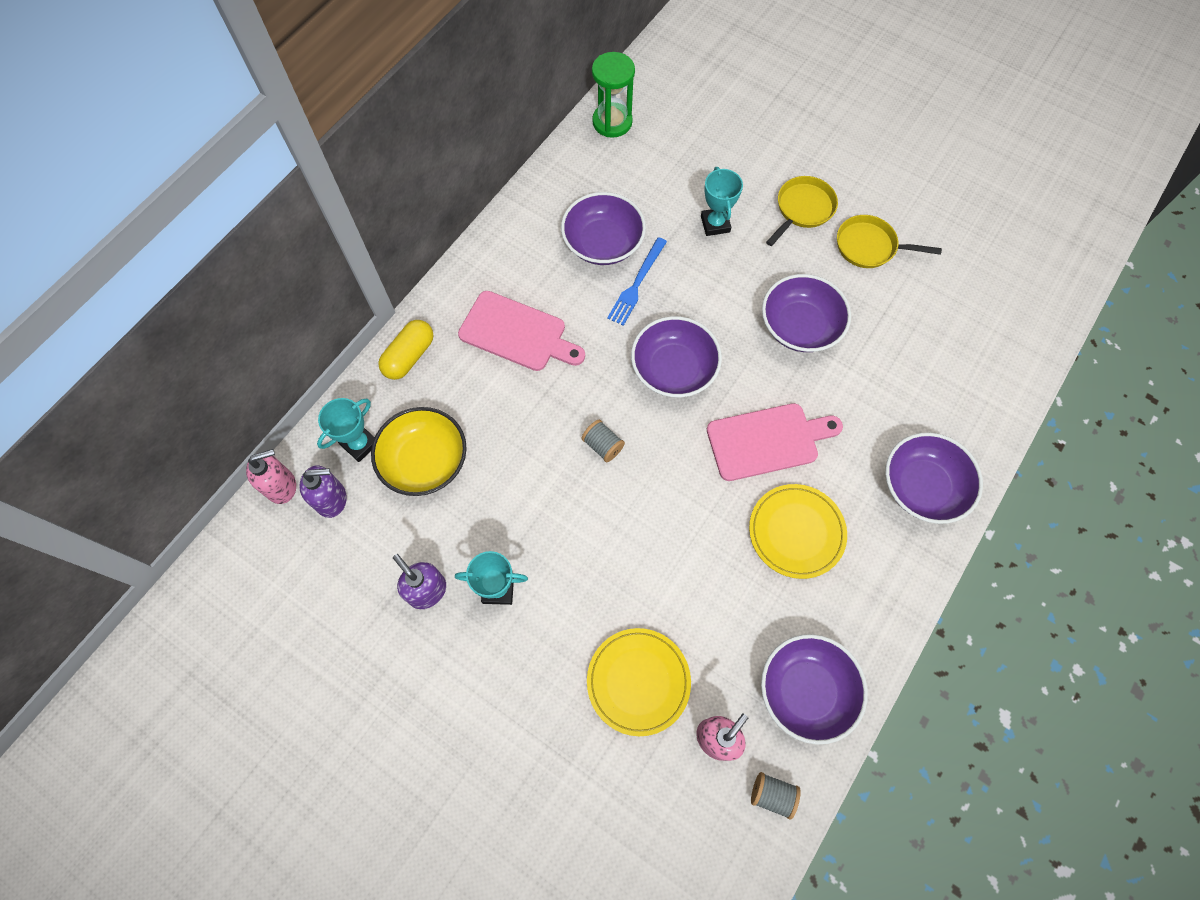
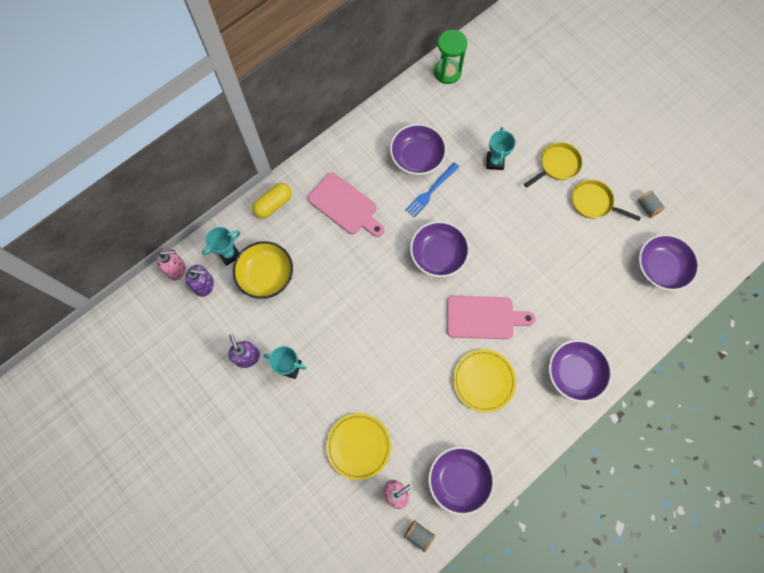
camera: 15 degrees right, 5 degrees up
(602, 445) = (378, 294): grey spool -> grey spool (647, 207)
(799, 326) = (529, 246): purple bowl -> purple bowl (660, 268)

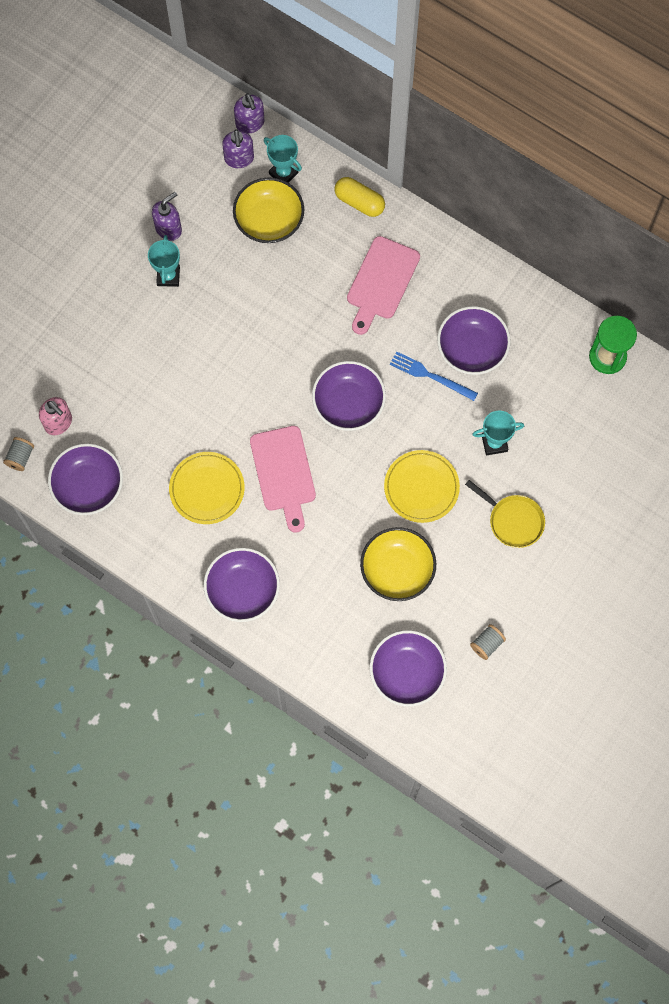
camera: 75 degrees right, 0 degrees up
(176, 269) = (250, 123): pink soap dispenser -> purple soap dispenser
(358, 446) = (99, 371): yellow plate -> yellow plate (421, 487)
(579, 254) = (397, 569): none -> yellow bowl
(594, 203) = (473, 576): yellow pan -> none

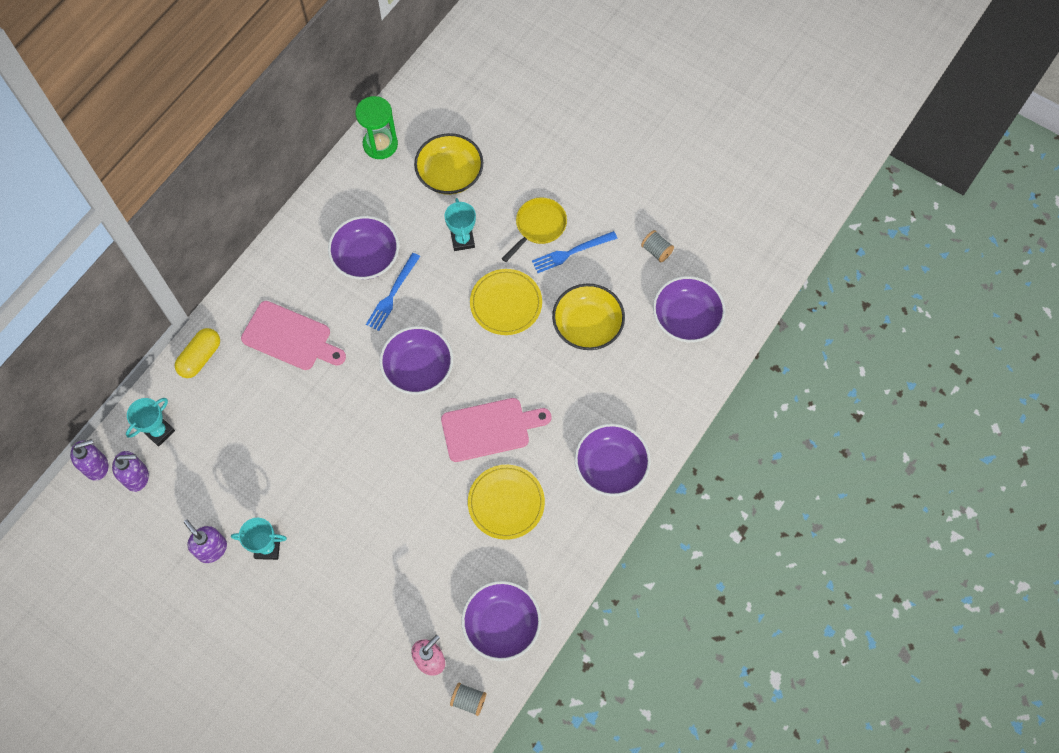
camera: 90 degrees left, 5 degrees down
(269, 220) = (211, 445): yellow bowl -> yellow bowl (450, 174)
(482, 554) = (571, 252): none -> blue fork

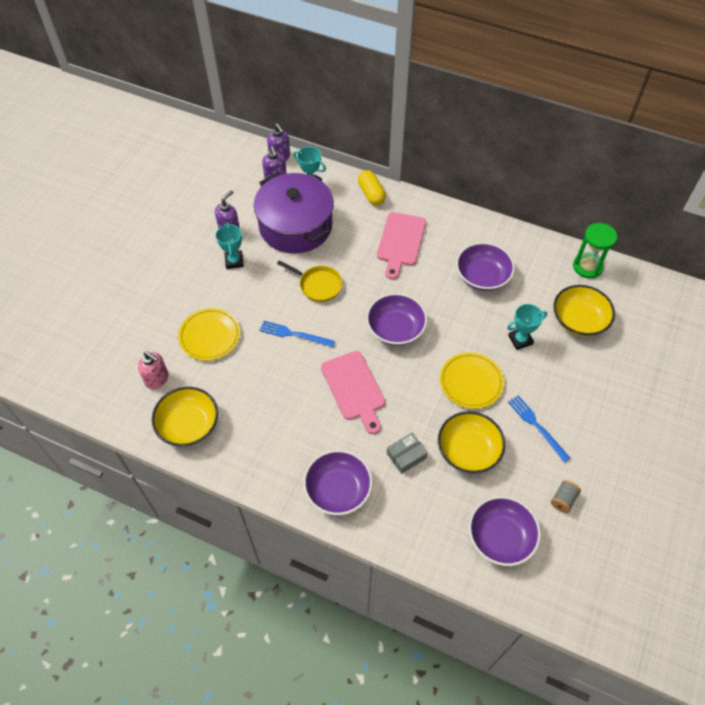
camera: 80 degrees right, 10 degrees down
(200, 357) = (371, 194): yellow capsule -> yellow capsule turned 45 degrees clockwise
(229, 461) = (295, 226): none -> purple pot
(392, 294) = (455, 299): blue fork -> blue fork (294, 334)
(468, 700) = (126, 411): grey spool -> none
(501, 624) = (188, 425): purple bowl -> yellow bowl
(506, 503) = (291, 411): yellow plate -> yellow plate (210, 336)
(538, 226) = (553, 395): yellow pan -> yellow pan (318, 285)
(583, 389) = (406, 456): none -> grey box

